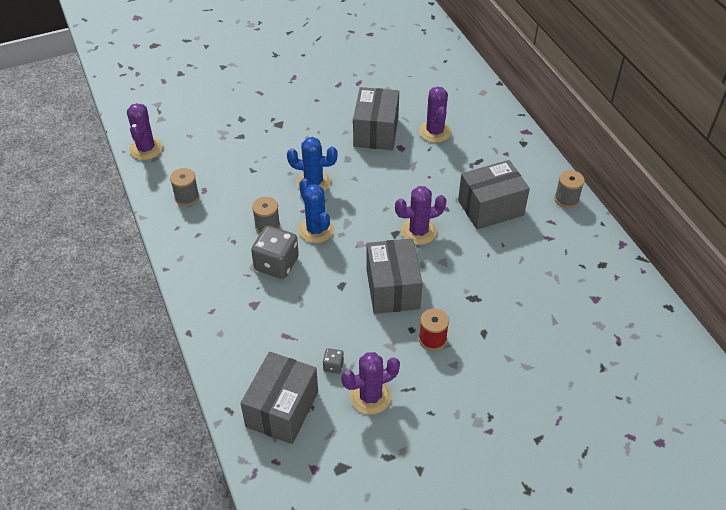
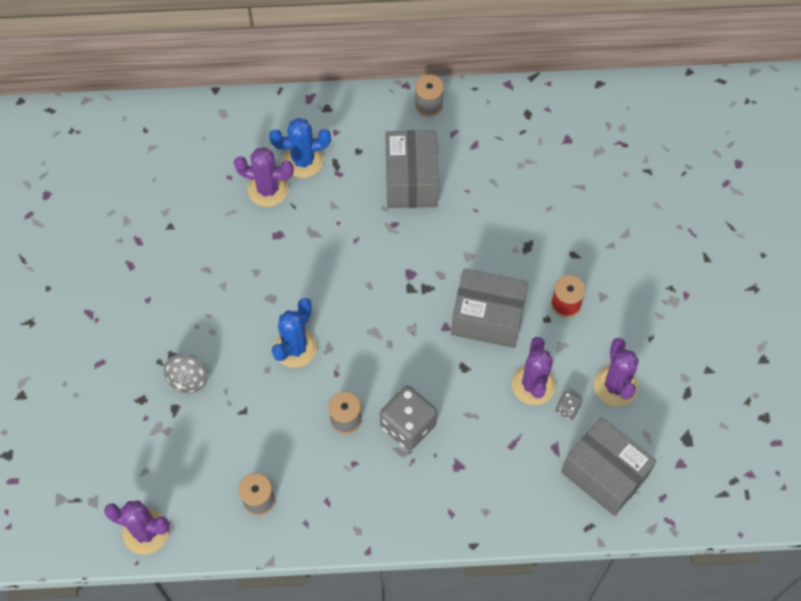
camera: 70 degrees left, 15 degrees up
(265, 136) = (188, 379): none -> grey spinning top
(316, 230) = (372, 368): blue cactus -> blue cactus (303, 160)
(376, 132) = (239, 252): grey box -> none
(418, 231) = (417, 264): purple cactus -> purple cactus (533, 385)

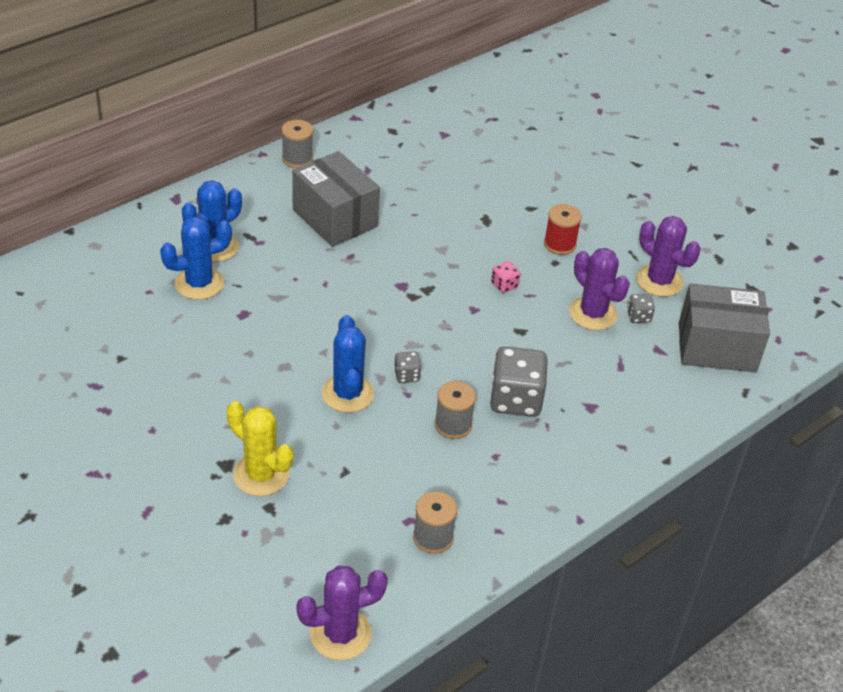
camera: 40 degrees left, 20 degrees down
(188, 379) = (261, 475): grey spinning top -> yellow cactus
(268, 189) = (199, 283): purple cactus -> blue cactus
(348, 357) = (407, 375): none -> grey dice
(487, 318) = (504, 285): grey box -> pink dice

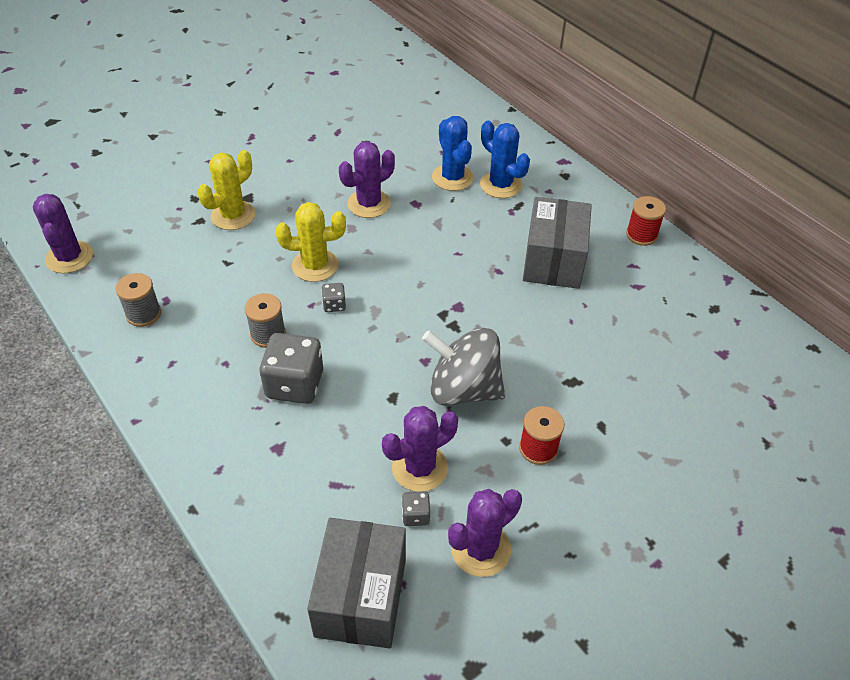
camera: 95 degrees right, 5 degrees up
(243, 352) = (369, 204): none -> purple cactus
(297, 159) = (641, 235): grey spool -> red spool
(335, 218) = (553, 261): grey box -> grey box turned 45 degrees counterclockwise
(348, 393) = (315, 265): blue cactus -> yellow cactus
(504, 285) = (463, 389): pink dice -> grey spinning top

